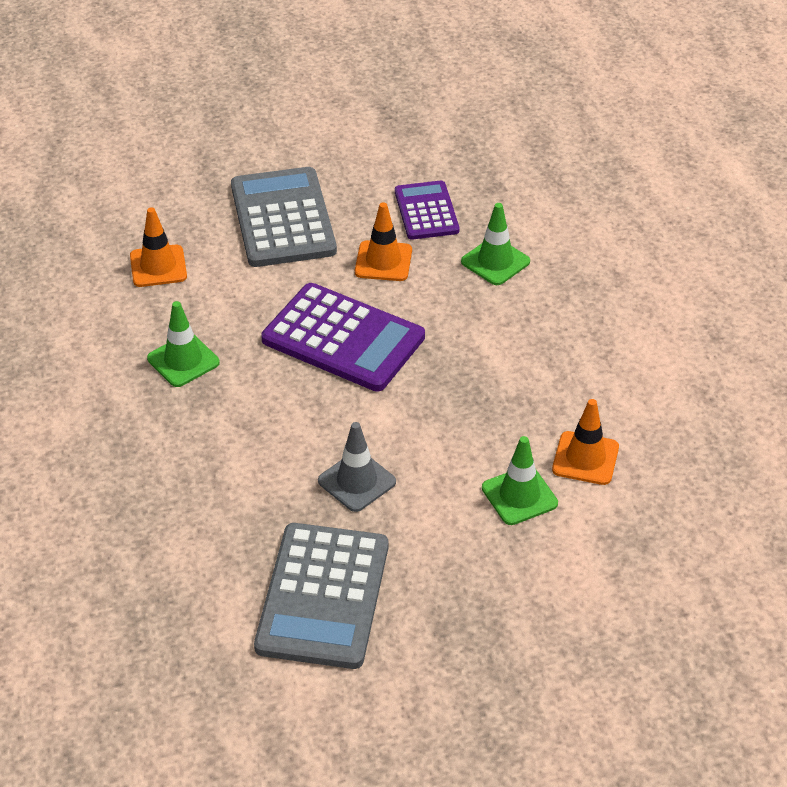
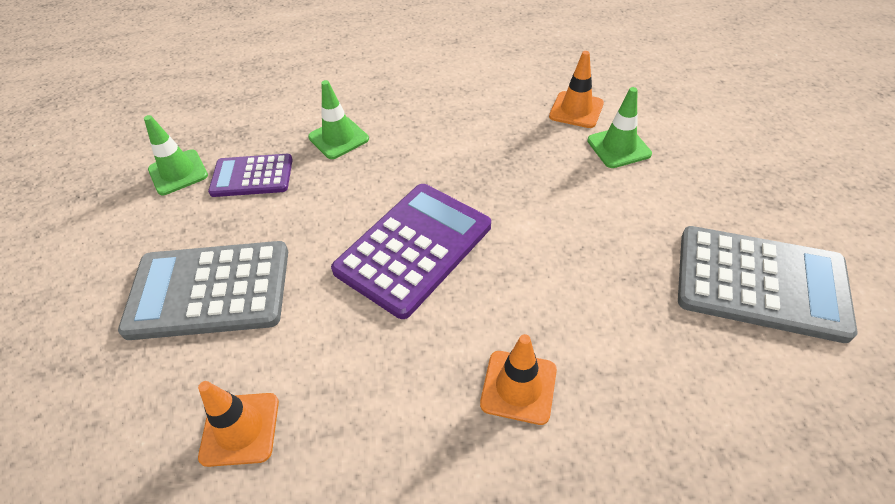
camera: 80 degrees left, 5 degrees up
(183, 360) = (420, 402): green traffic cone -> green traffic cone (178, 172)
(357, 481) = (610, 249): grey traffic cone -> none
(383, 261) = (311, 211): orange traffic cone -> orange traffic cone (518, 387)

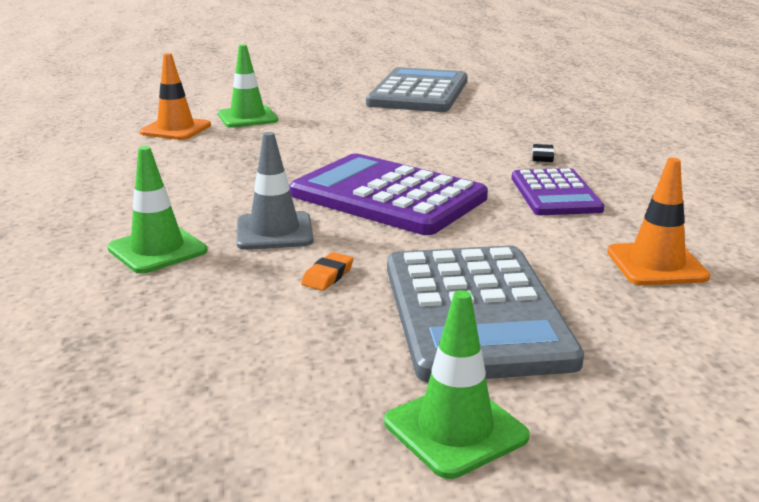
camera: 95 degrees left, 25 degrees down
(178, 172) = (186, 394): green traffic cone -> green traffic cone (455, 429)
(252, 176) = (226, 311): purple calculator -> purple calculator (555, 194)
(282, 217) = (327, 276): none -> orange eraser
(355, 186) = (274, 231): none -> grey traffic cone
(518, 387) = (542, 157): orange traffic cone -> black eraser

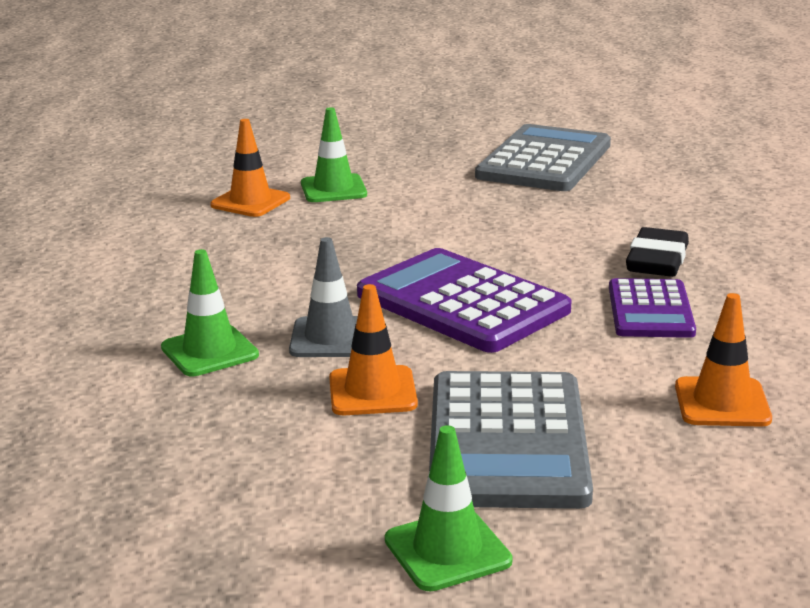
camera: 10 degrees right, 0 degrees up
(327, 276) = (372, 391): orange eraser -> orange traffic cone
(542, 157) = (657, 260): black eraser -> black eraser, size x2.06

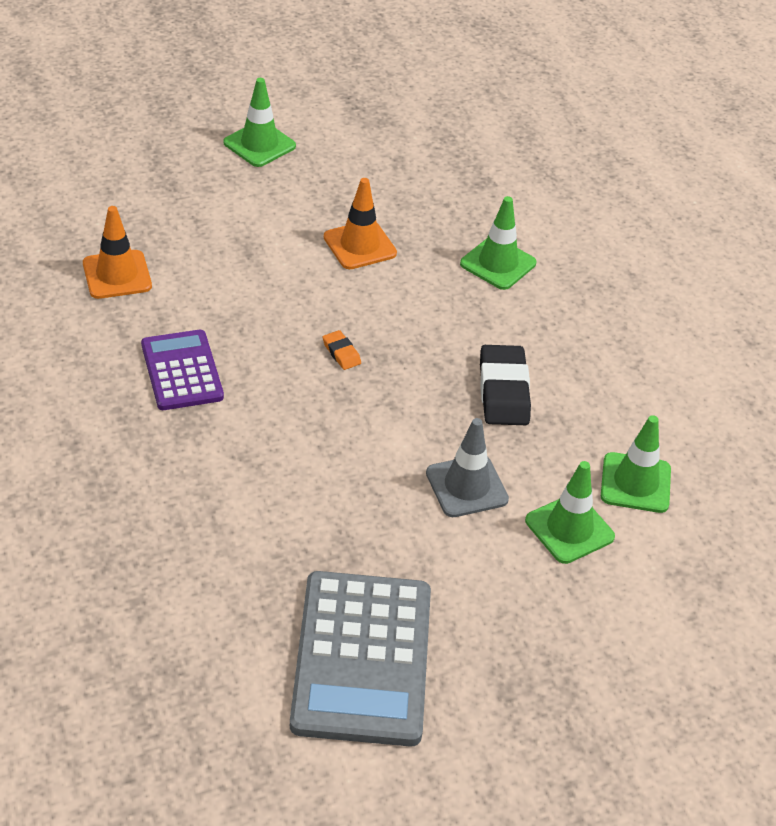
camera: 155 degrees right, 20 degrees up
(250, 202) = (635, 483): orange traffic cone -> green traffic cone
(331, 338) = (421, 292): grey traffic cone -> grey traffic cone (466, 486)
(462, 303) = (341, 353): purple calculator -> orange eraser
(507, 441) = (253, 219): grey calculator -> none
(657, 260) = (186, 449): black eraser -> black eraser (503, 391)

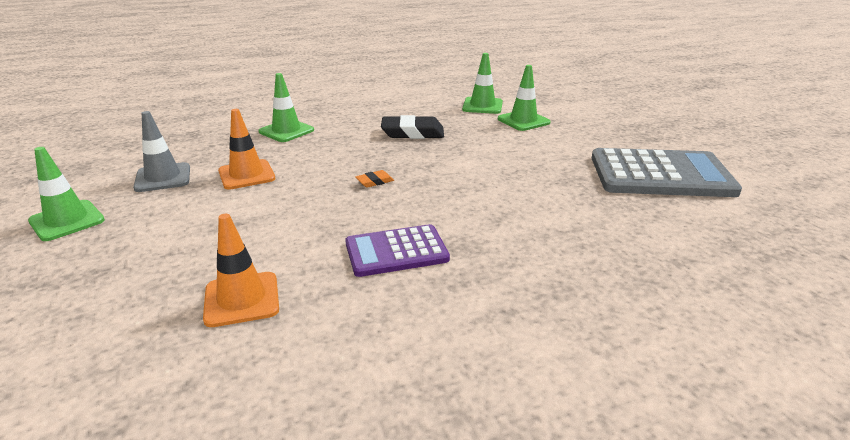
camera: 85 degrees left, 15 degrees down
(466, 486) = (500, 144): grey traffic cone -> grey traffic cone (163, 178)

